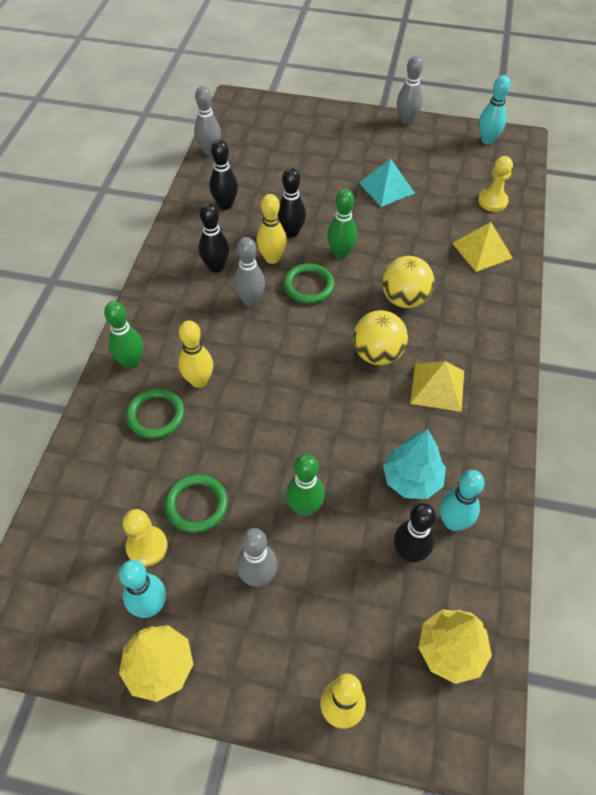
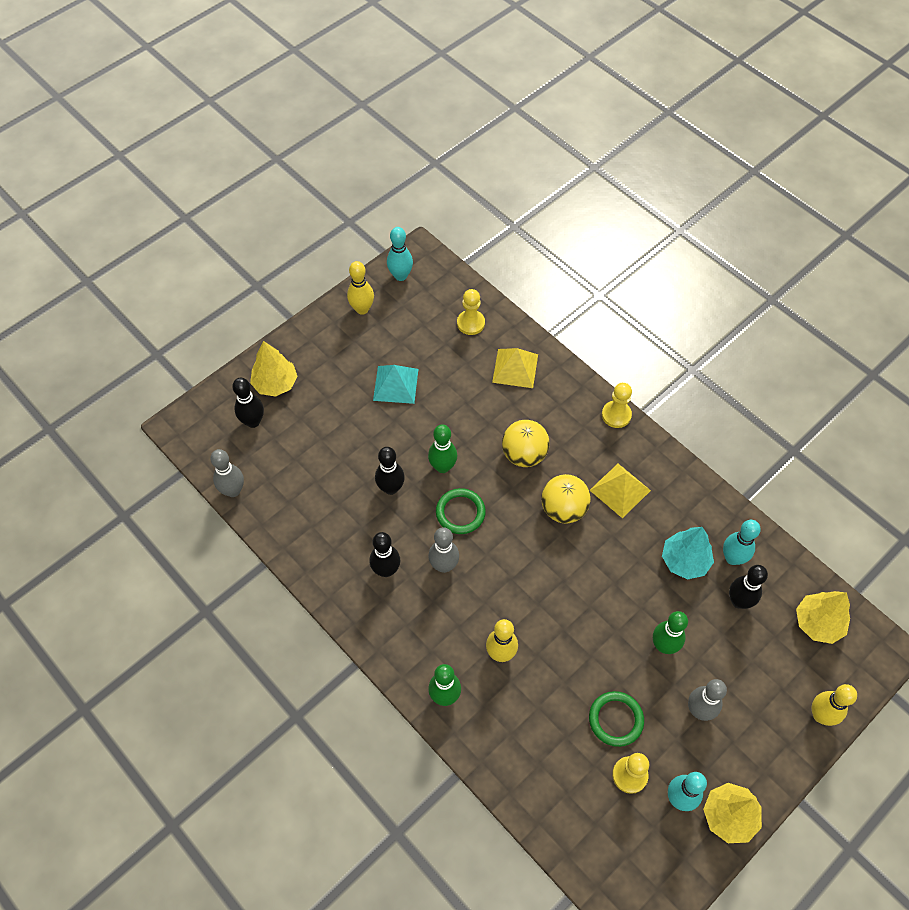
camera: 55 degrees left, 5 degrees up
(156, 415) = (513, 705): green ring -> none
(225, 205) = (315, 519): black bowling pin -> black bowling pin (253, 421)
(272, 258) = (409, 521): yellow bowling pin -> yellow bowling pin (362, 309)
(318, 126) = (275, 383): none -> yellow tree
(406, 120) = (327, 313): grey bowling pin -> none
(512, 344) = (616, 415): none -> yellow pawn

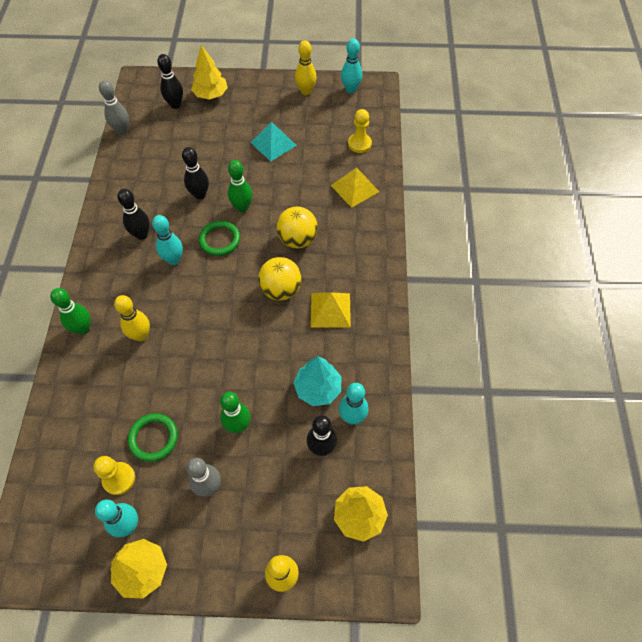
camera: 45 degrees right, 0 degrees up
(444, 565) = (174, 260): grey bowling pin -> turquoise bowling pin
(616, 415) = (385, 265): yellow pawn -> none

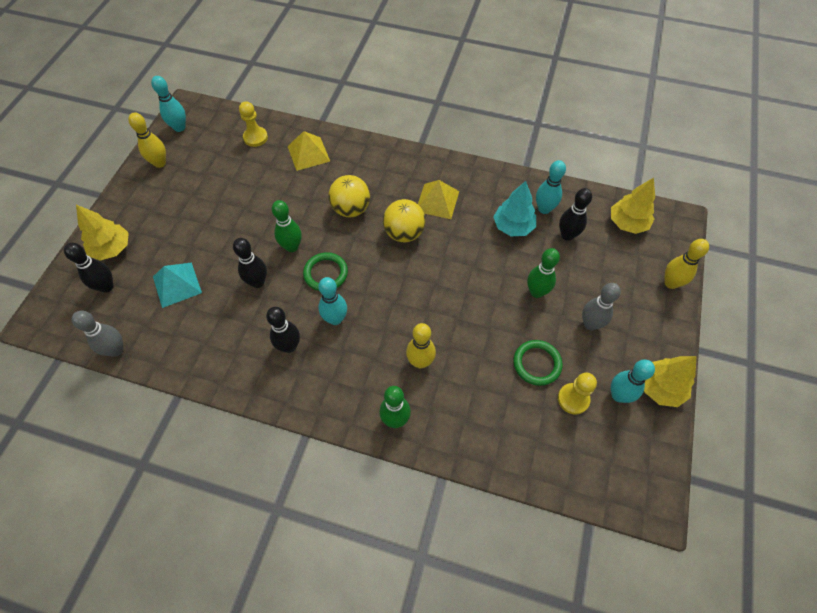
camera: 75 degrees left, 0 degrees up
(273, 143) = (218, 205): turquoise pyramid -> turquoise pyramid (177, 284)

